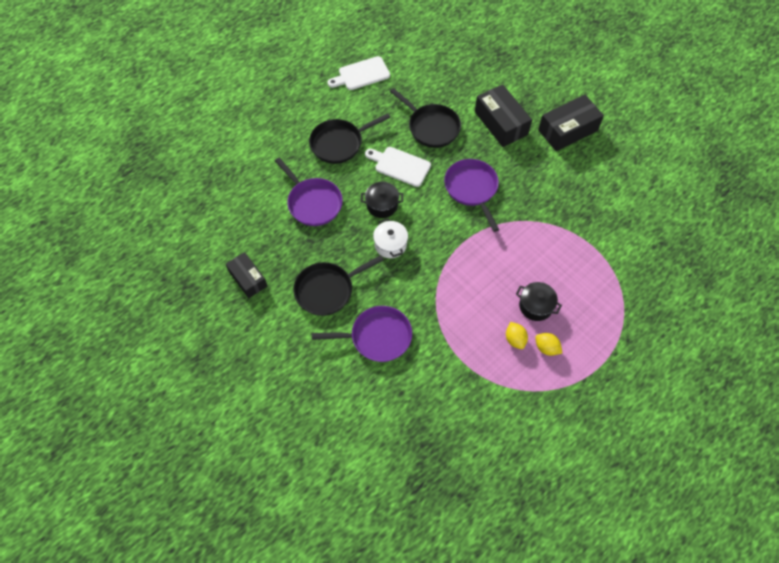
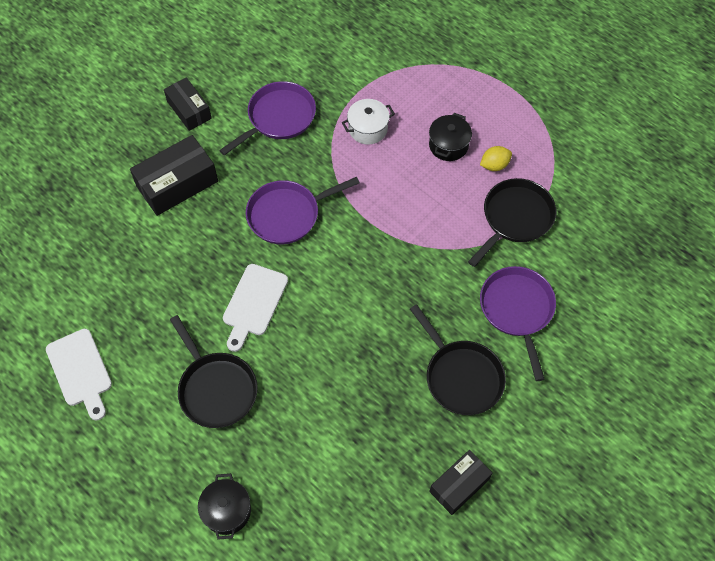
camera: 95 degrees left, 0 degrees up
(313, 202) = (324, 413): purple pan -> purple pan (278, 118)
(382, 205) = (321, 321): black pot -> black pot (227, 511)
(390, 244) = (383, 305): white pot -> white pot (368, 129)
(431, 127) = (184, 268): black pan -> black pan (515, 218)
(546, 348) = (499, 135): yellow lemon -> none
(567, 130) = (189, 110): black box -> black box, size x0.65

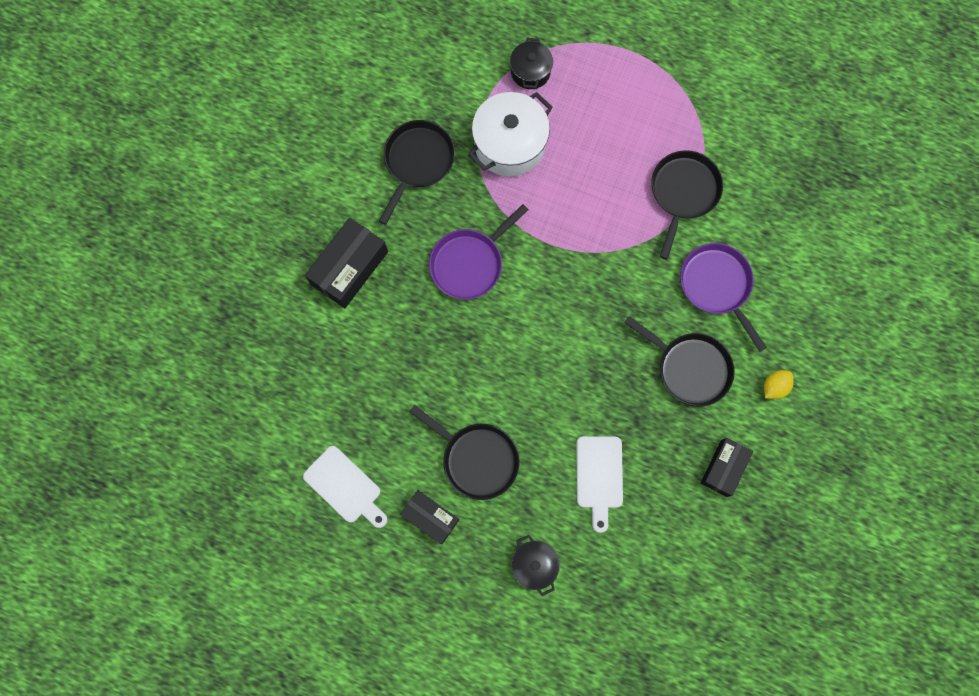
camera: 20 degrees left, 15 degrees up
(189, 110) = (325, 183): black box -> black box (430, 517)
(253, 303) = (475, 364): white cutting board -> white cutting board (599, 476)
(278, 118) = (417, 162): purple pan -> black pan
(368, 129) = (509, 144): white pot -> white pot, size x1.75
(448, 145) = (593, 136): black pot -> black pot (530, 71)
(494, 165) = (645, 143): yellow lemon -> yellow lemon (774, 386)

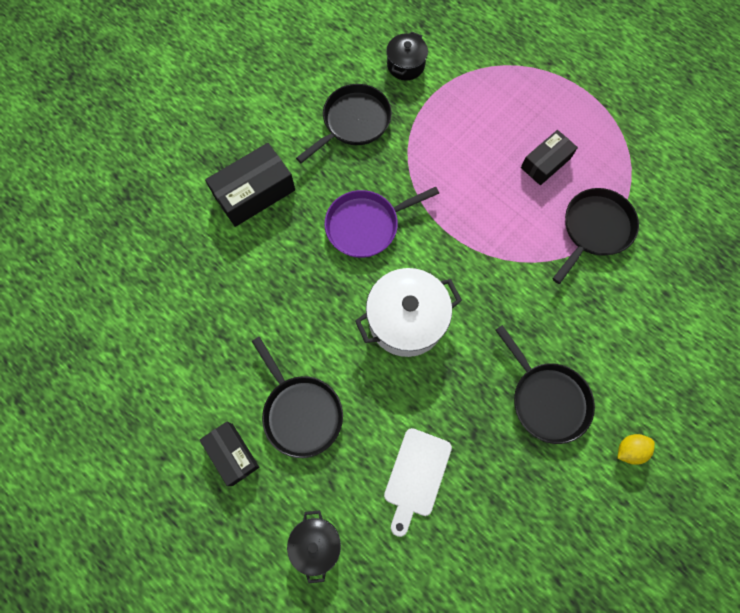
camera: 20 degrees right, 5 degrees down
(345, 487) = (163, 393): white cutting board -> none
(509, 144) = (443, 134): white pot -> white pot (406, 320)
(530, 71) = (485, 79): black pot -> black pot (405, 65)
(717, 286) = (600, 328): purple pan -> none
(724, 468) = (549, 516): black box -> black box (545, 163)

